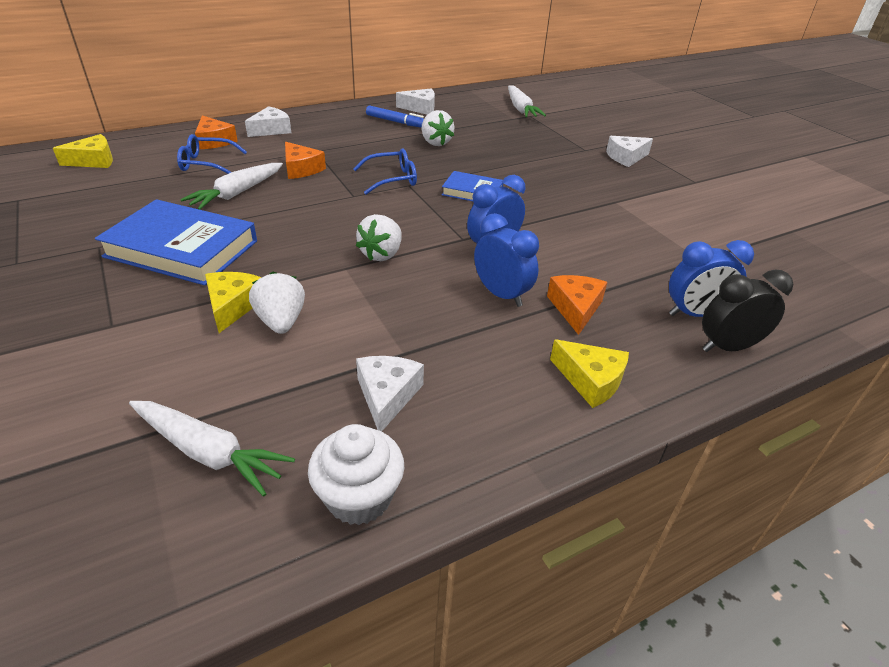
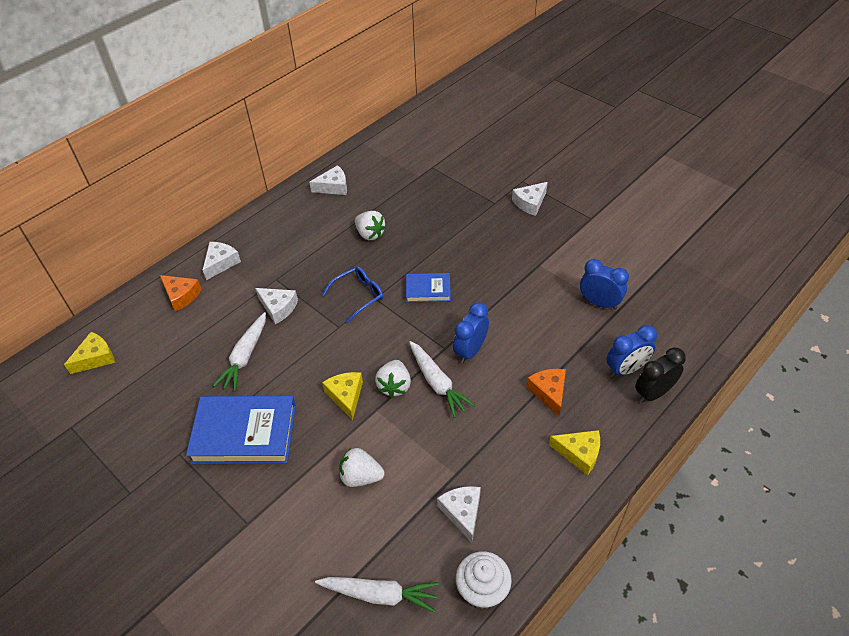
camera: 15 degrees left, 10 degrees up
(206, 163) = (195, 328): blue glasses -> none
(233, 306) = (319, 475): yellow cheese -> yellow cheese (346, 396)
(281, 321) = (361, 477): white strawberry -> white strawberry turned 45 degrees counterclockwise
(301, 169) = (278, 308): orange cheese -> white cheese
(396, 122) = (323, 215): blue marker -> none
(501, 294) = (495, 397): blue clock -> blue clock (599, 303)
(520, 109) = (420, 159): white carrot -> white carrot (437, 383)

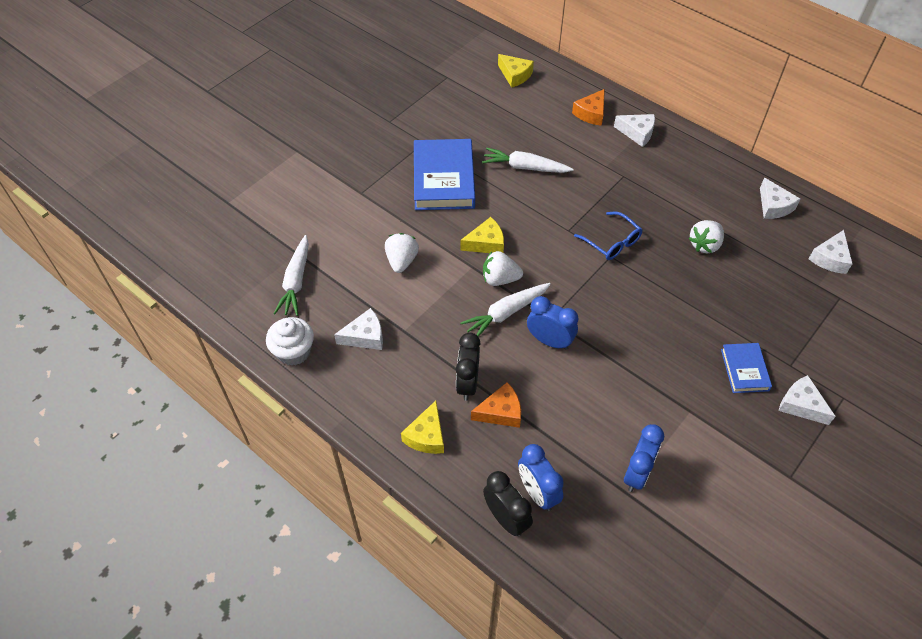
camera: 85 degrees right, 5 degrees up
(278, 308) = (586, 182): white cheese -> white cheese (830, 258)
(428, 290) = (630, 301): blue book -> blue book (744, 370)
(519, 418) = (467, 383): none -> black clock

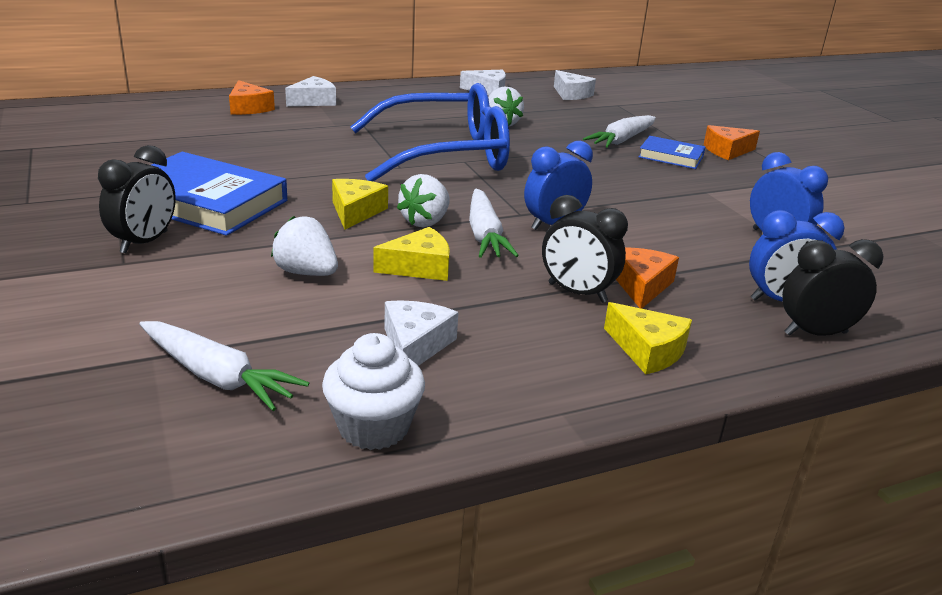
camera: 65 degrees left, 25 degrees down
(384, 187) = (144, 242): none -> black clock
(515, 75) = (115, 118): yellow cheese -> yellow cheese (419, 267)
(525, 167) = (269, 157): white carrot -> white carrot (622, 140)
(612, 242) = (447, 154): blue glasses -> blue glasses, size x2.21
(801, 405) = (727, 151): white cheese -> orange cheese

